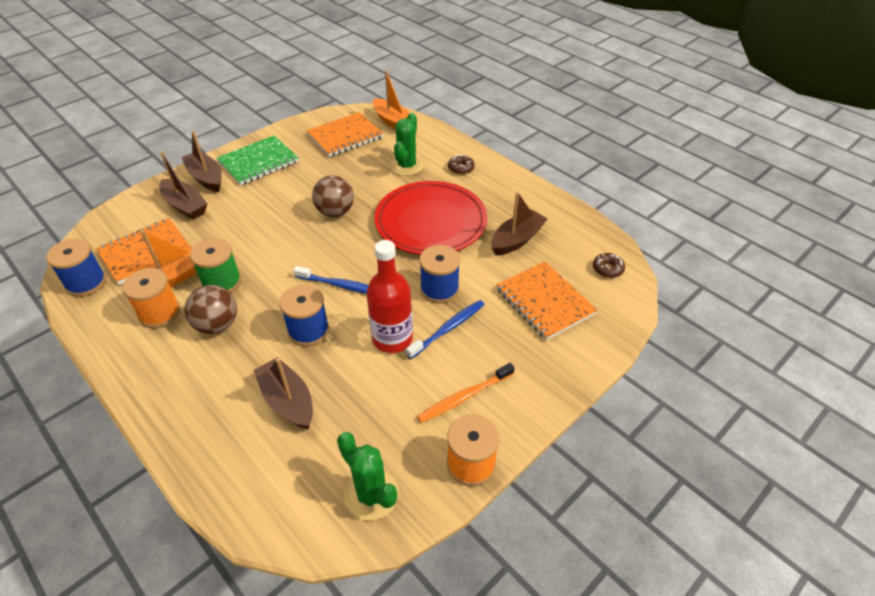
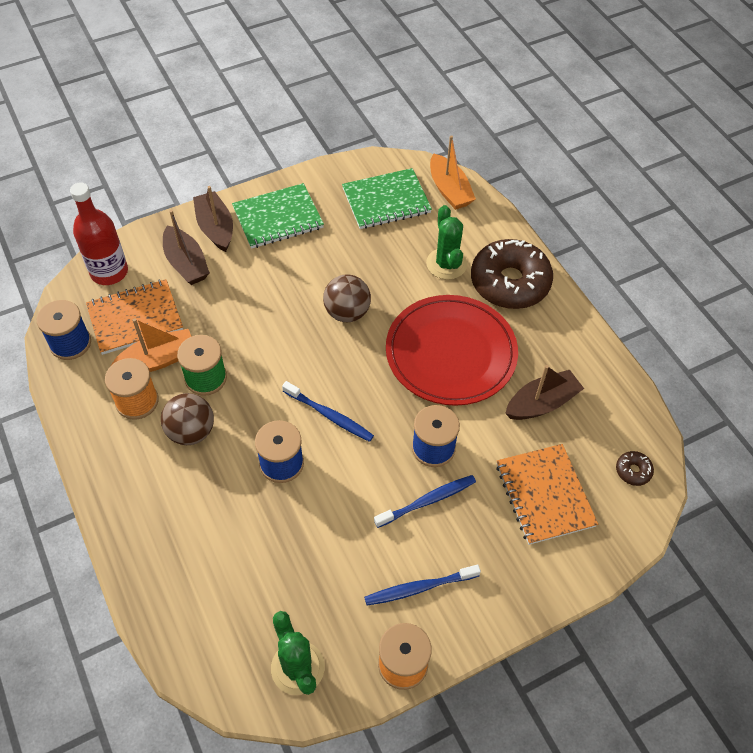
camera: 15 degrees right, 10 degrees up
(288, 401) = (242, 541): brown boat -> none
(345, 136) = (386, 201): orange notebook -> green notebook
(392, 339) = (365, 497): red bottle -> red bottle (109, 272)
(406, 166) = (446, 264): green cactus -> green cactus turned 45 degrees counterclockwise
(461, 168) = (510, 282): brown donut -> brown donut, size x2.50
(464, 397) = (419, 588): orange toothbrush -> blue toothbrush

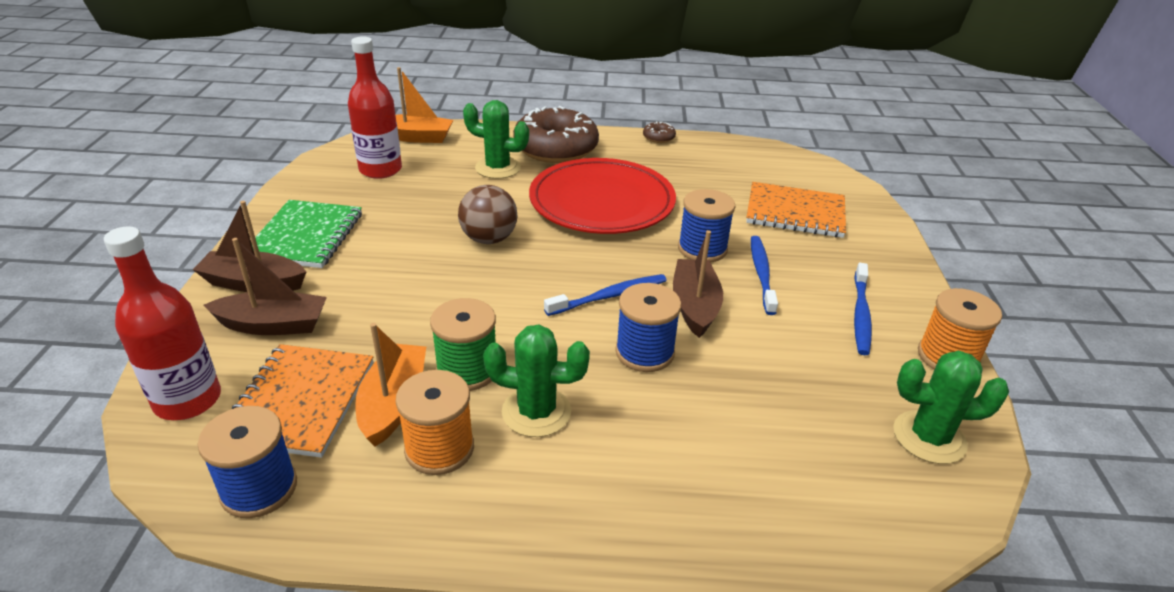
camera: 60 degrees left, 20 degrees down
(191, 431) = (536, 412): brown ball -> green cactus
(386, 201) = (380, 170): green notebook -> red bottle
(542, 403) = (698, 180): brown boat -> brown boat (695, 306)
(633, 471) = (797, 168): brown donut -> brown donut (658, 137)

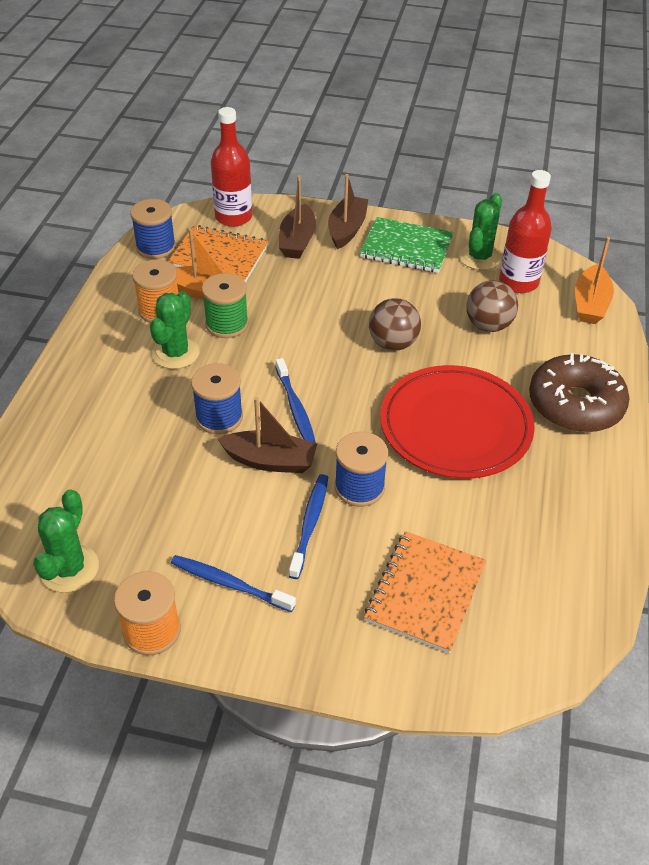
camera: 100 degrees right, 10 degrees up
(452, 186) = (488, 325): none -> brown ball
(498, 168) = (526, 357): green cactus -> green cactus (479, 257)
(658, 137) = (616, 503): brown donut -> none
(761, 273) = (310, 524): blue toothbrush -> blue toothbrush turned 90 degrees counterclockwise

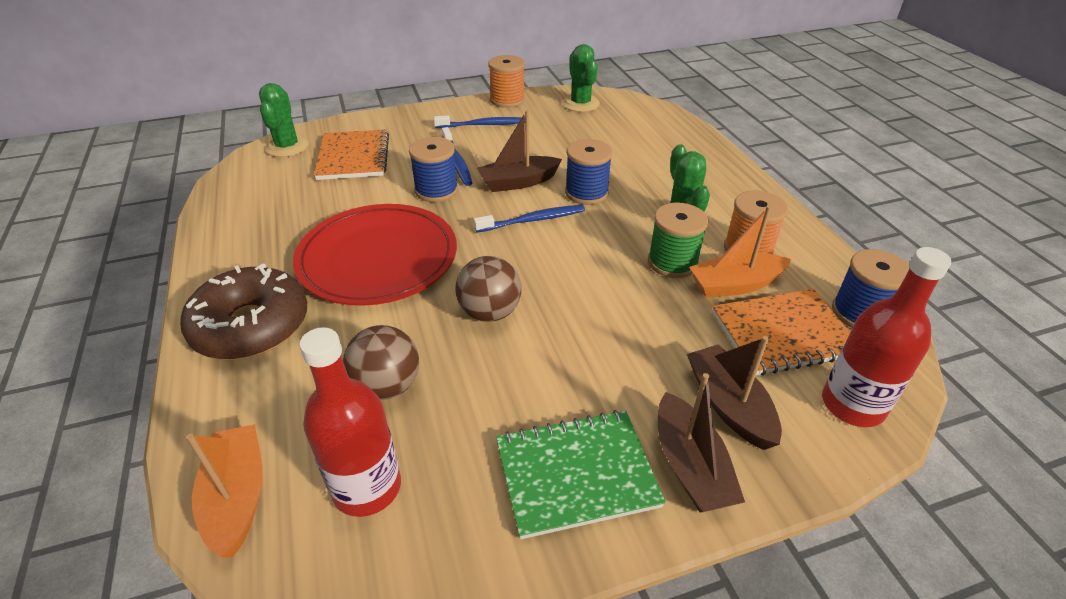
camera: 150 degrees right, 5 degrees down
(295, 408) = (533, 220): blue toothbrush -> blue toothbrush turned 120 degrees clockwise
(479, 257) = (451, 514): green cactus -> green cactus (287, 147)

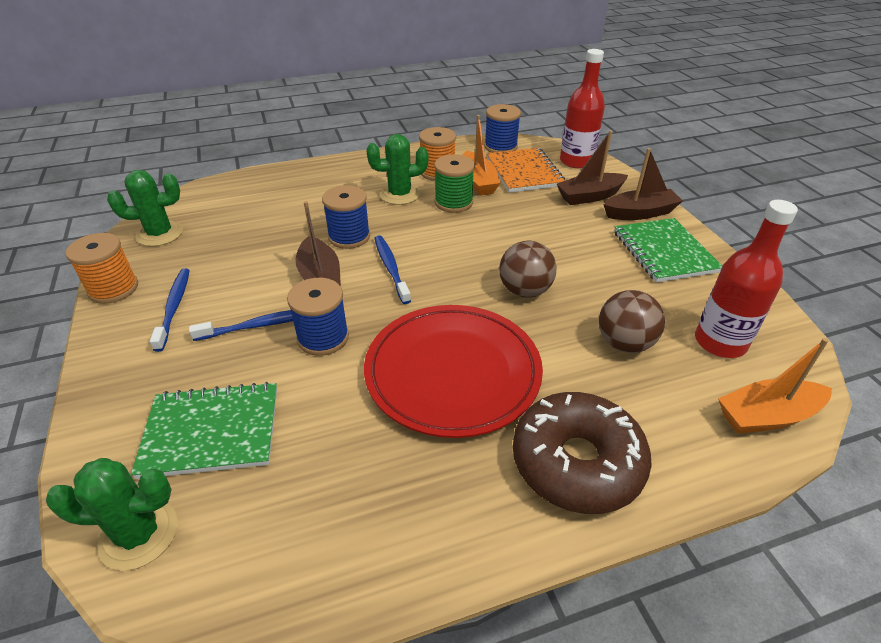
camera: 90 degrees left, 0 degrees up
(353, 157) = (211, 431): orange notebook -> green notebook

